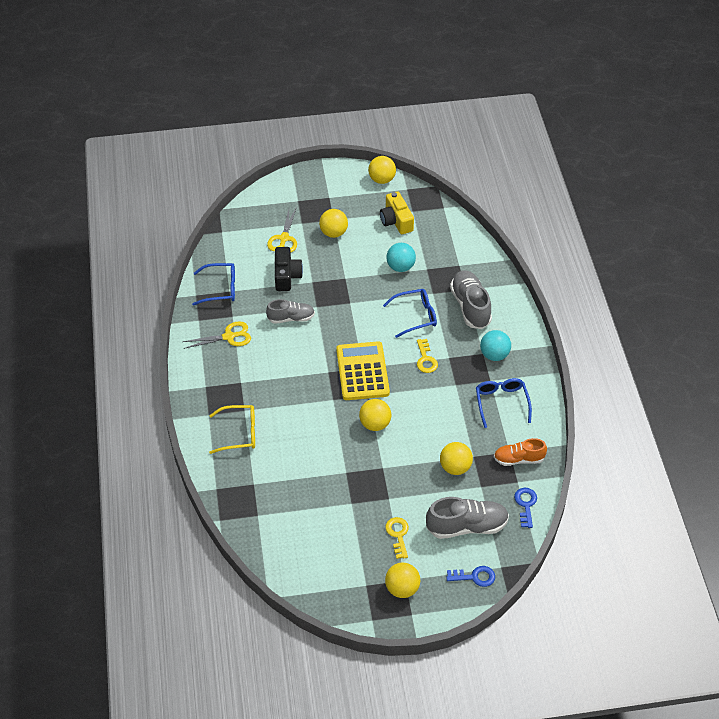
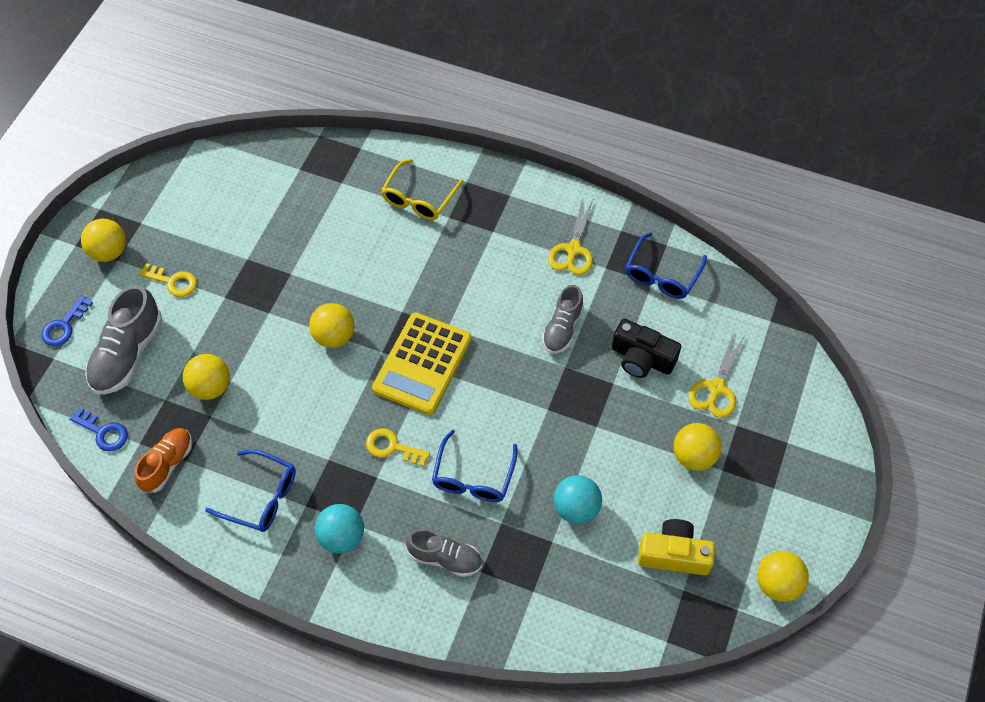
camera: 120 degrees right, 10 degrees up
(284, 238) = (716, 388): yellow scissors -> yellow scissors turned 105 degrees counterclockwise
(362, 371) = (422, 364): yellow calculator -> yellow calculator turned 90 degrees clockwise
(470, 307) = (445, 558): grey shoe -> grey shoe, size x0.64

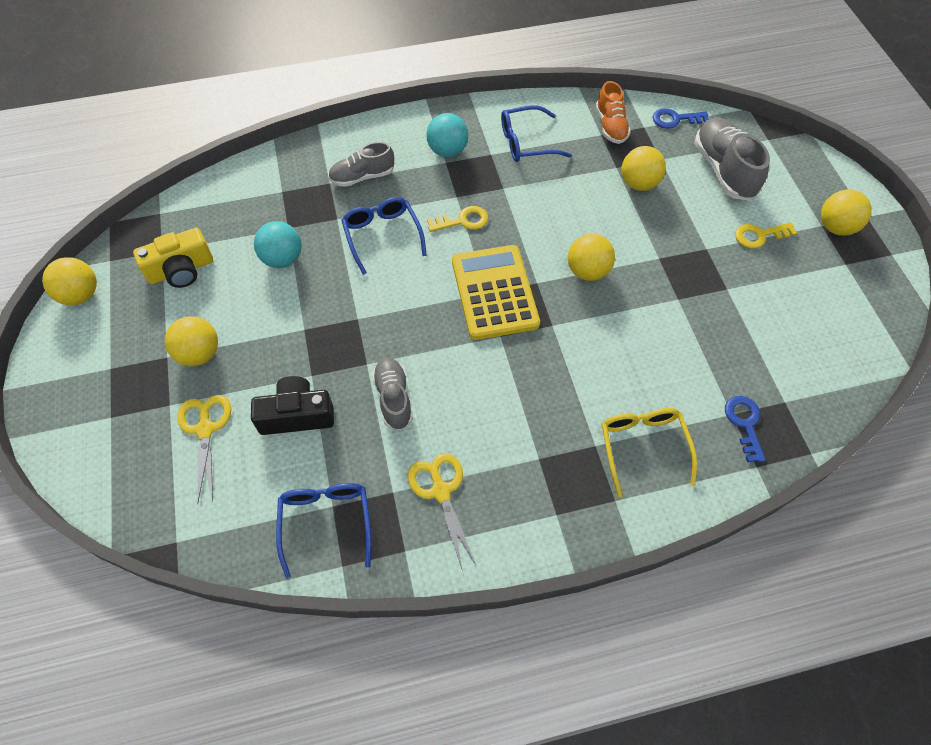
camera: 145 degrees right, 0 degrees up
(64, 326) = (791, 161): blue key -> blue key (744, 423)

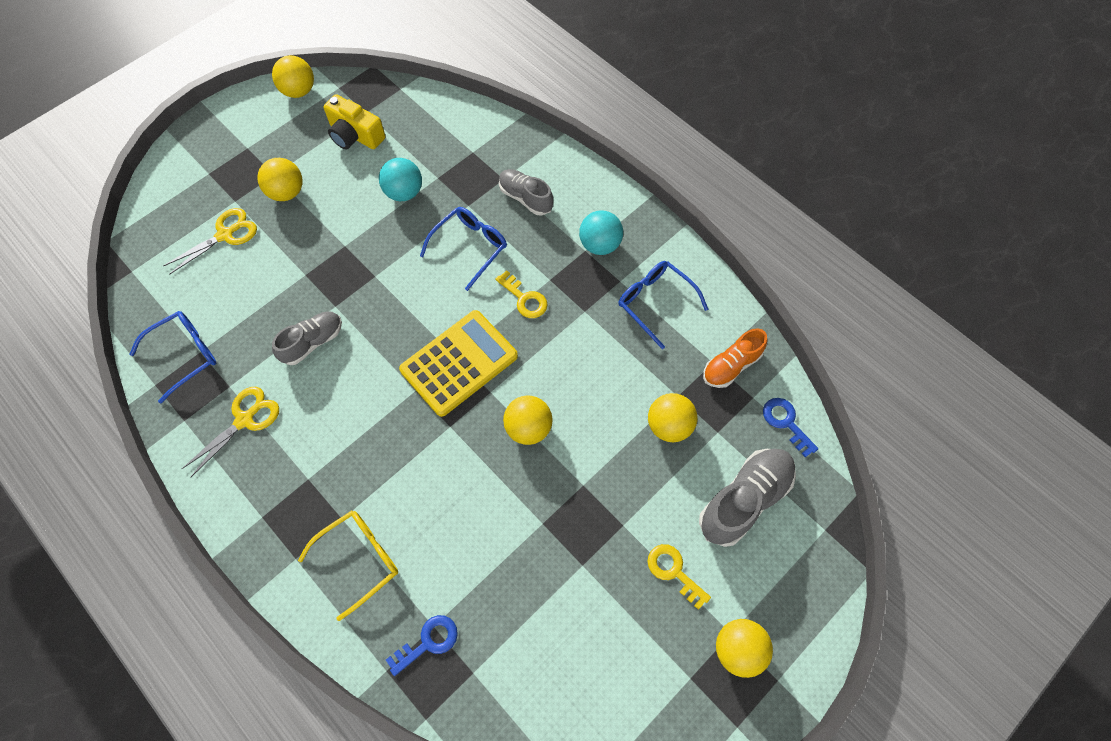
camera: 60 degrees right, 5 degrees up
(297, 415) = (265, 285): black camera -> none

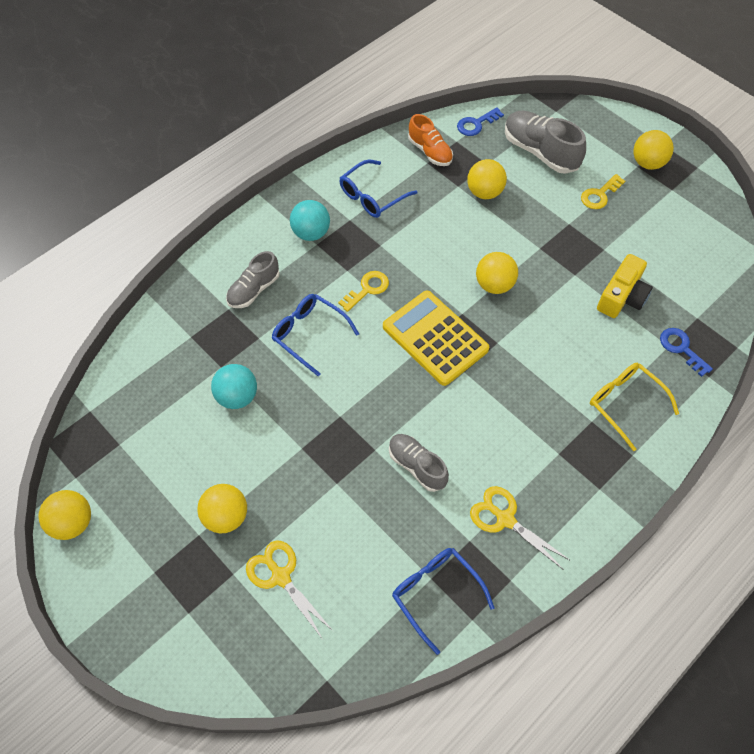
camera: 90 degrees left, 5 degrees down
(355, 135) = (151, 452): yellow camera -> yellow camera (622, 297)

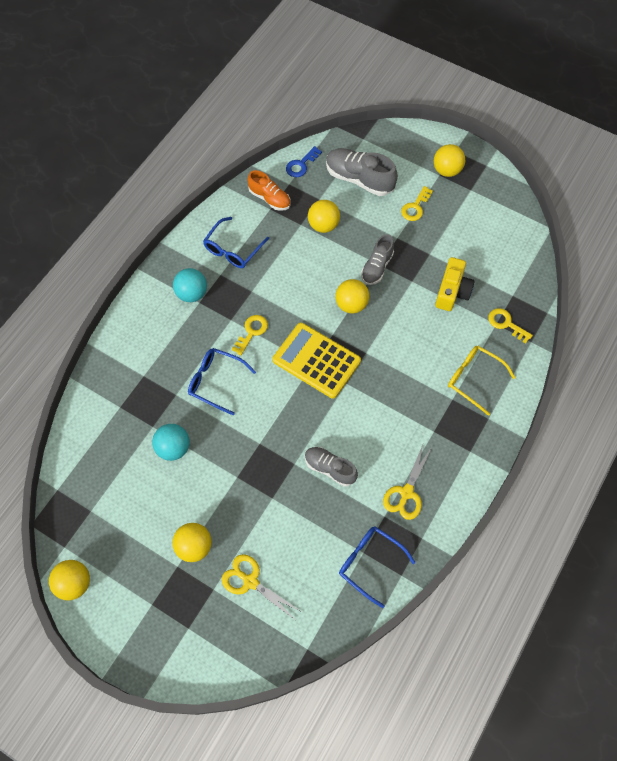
camera: 15 degrees left, 5 degrees up
(254, 290) = (159, 354): grey shoe -> grey shoe (377, 267)
(505, 519) = (406, 493): yellow scissors -> yellow scissors turned 90 degrees counterclockwise
(681, 348) = (506, 324): blue key -> yellow key

